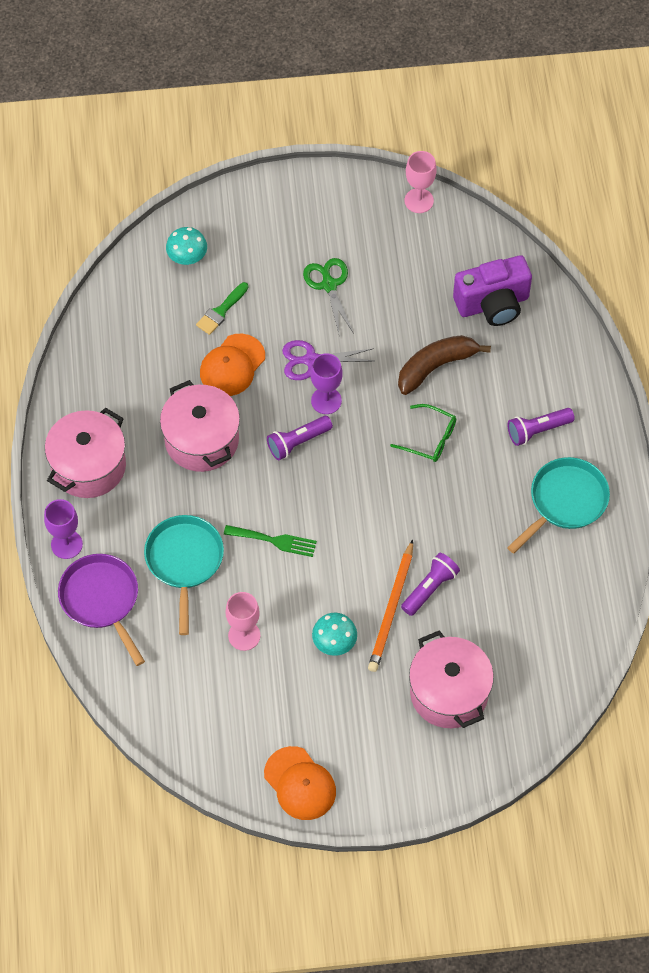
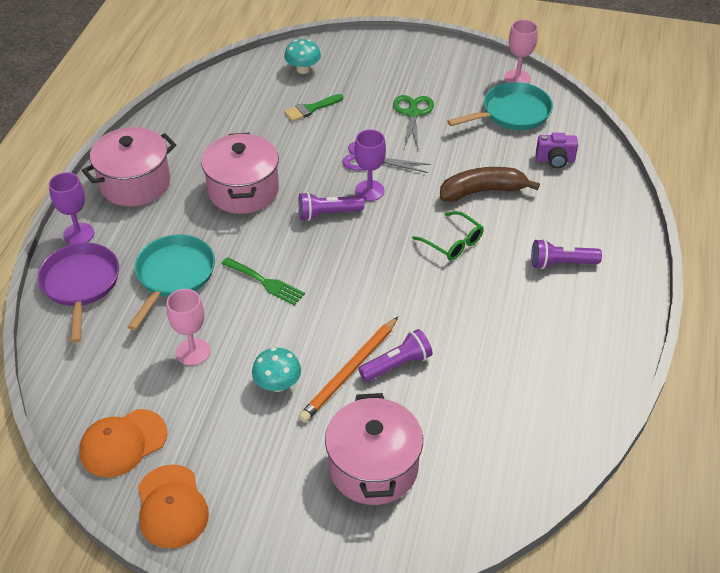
camera: 20 degrees right, 15 degrees down
(232, 365) = (300, 146): orange cap -> orange cap (123, 443)
(493, 304) = (555, 160): purple camera -> purple camera, size x0.55
(564, 502) = (567, 329): turquoise pan -> turquoise pan (512, 113)

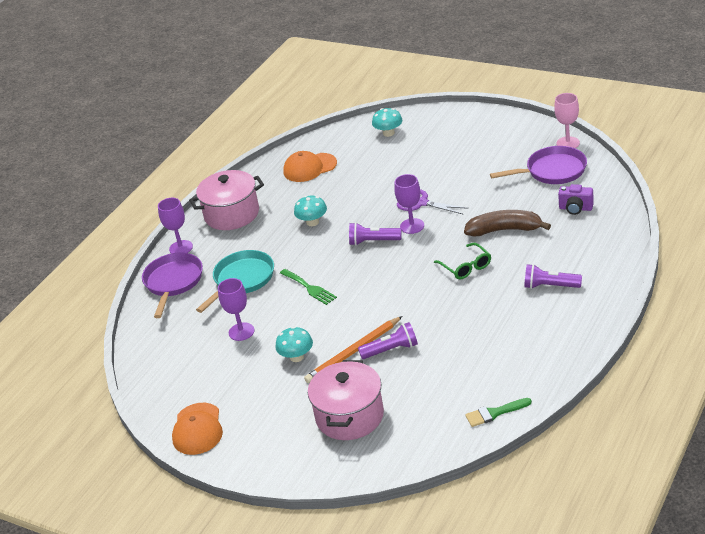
camera: 20 degrees right, 10 degrees down
(123, 443) = (175, 387): orange cap -> orange cap (309, 168)
(193, 352) = (241, 332): pink goblet -> purple goblet
(243, 190) = (312, 222): pink pot -> turquoise mushroom
(311, 109) = (385, 163): green brush -> green brush (494, 413)
(413, 113) = (468, 169): green scissors -> none
(512, 113) = (552, 171): turquoise pan -> purple pan

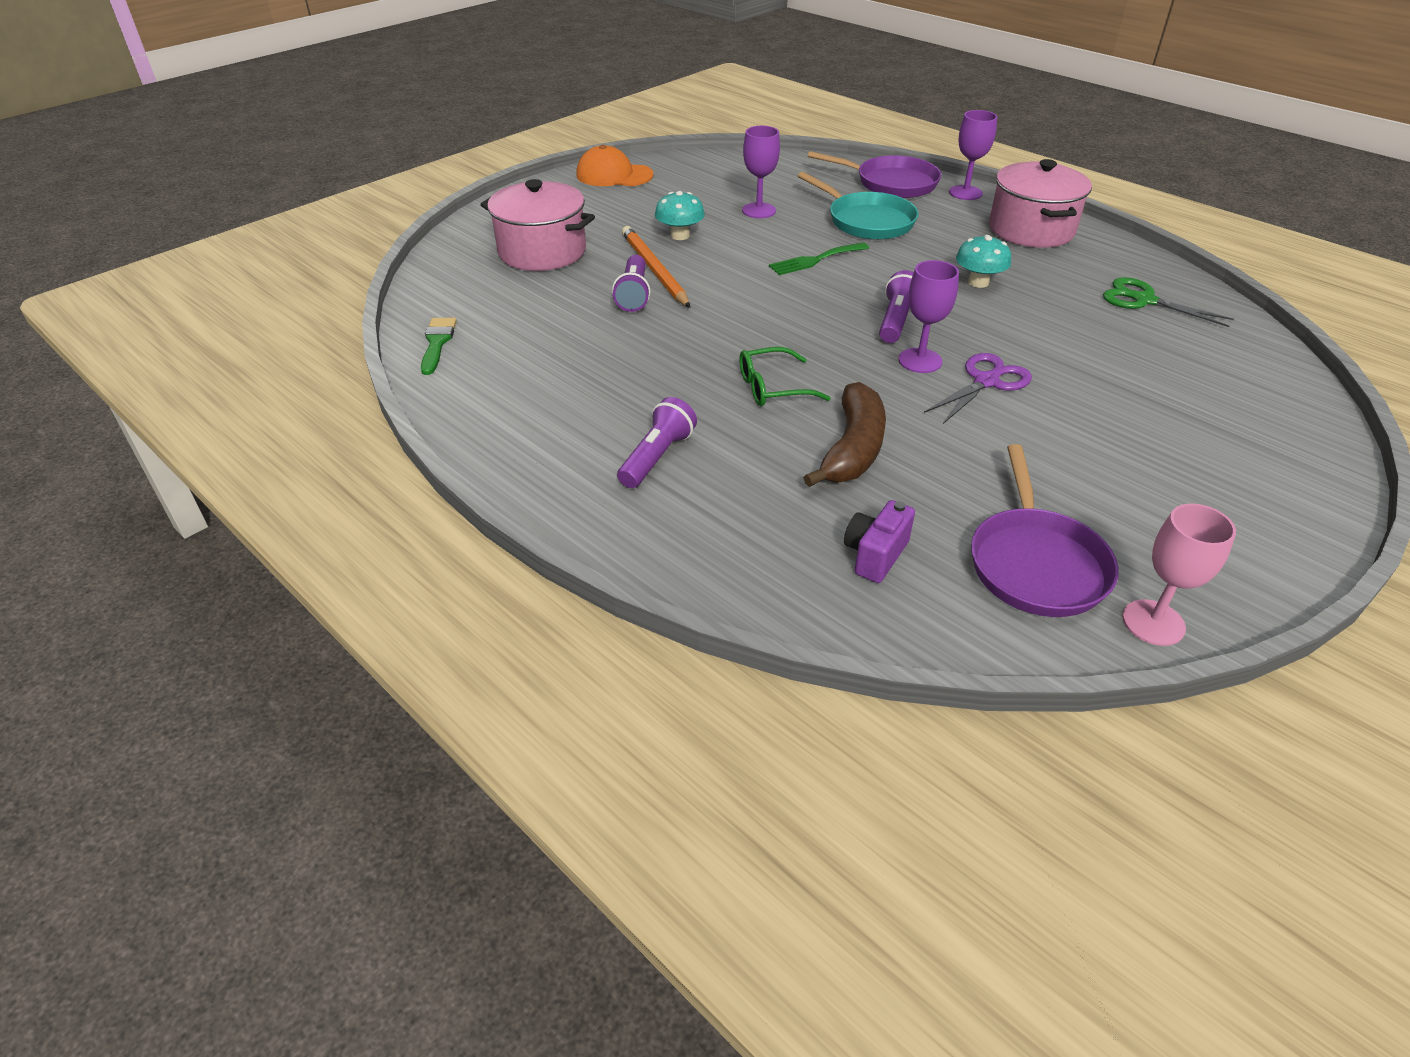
camera: 100 degrees right, 5 degrees up
(309, 168) = (1143, 300): orange cap -> green scissors
(388, 133) = (1250, 391): turquoise mushroom -> none

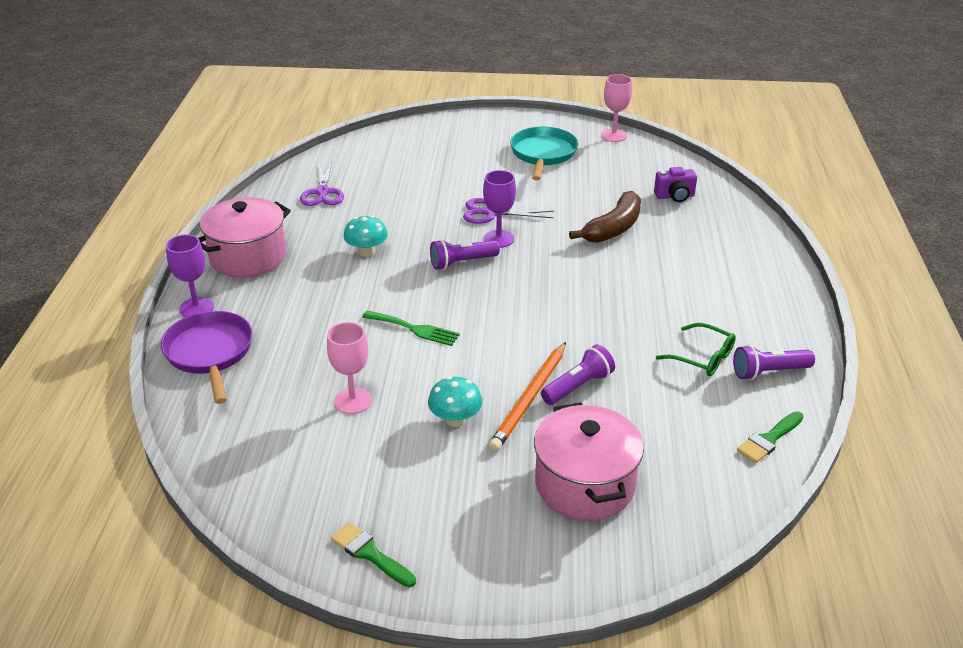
camera: 130 degrees left, 5 degrees down
(614, 175) = (370, 554): orange cap -> green brush
(657, 457) = (713, 280): purple flashlight -> purple flashlight (769, 372)
(759, 210) = (353, 401): purple goblet -> pink goblet
(772, 387) = (599, 274): green glasses -> green glasses (703, 357)
(852, 449) = (613, 228): brown banana -> brown banana turned 150 degrees clockwise
(866, 221) = (312, 334): turquoise pan -> turquoise pan (543, 154)
(1036, 563) = (618, 163): purple pan -> none
(1143, 300) = (322, 192): green scissors -> purple scissors

